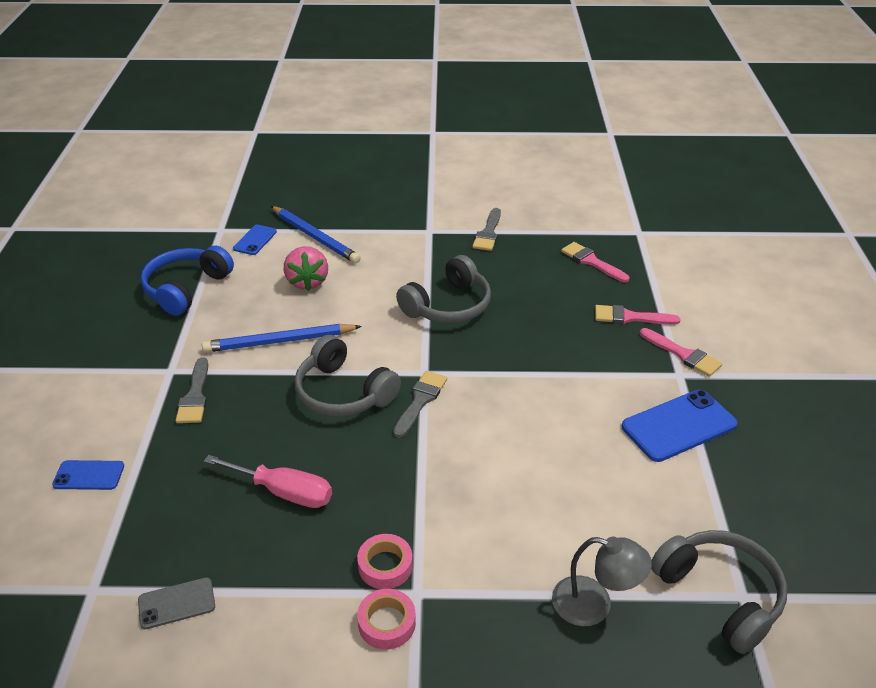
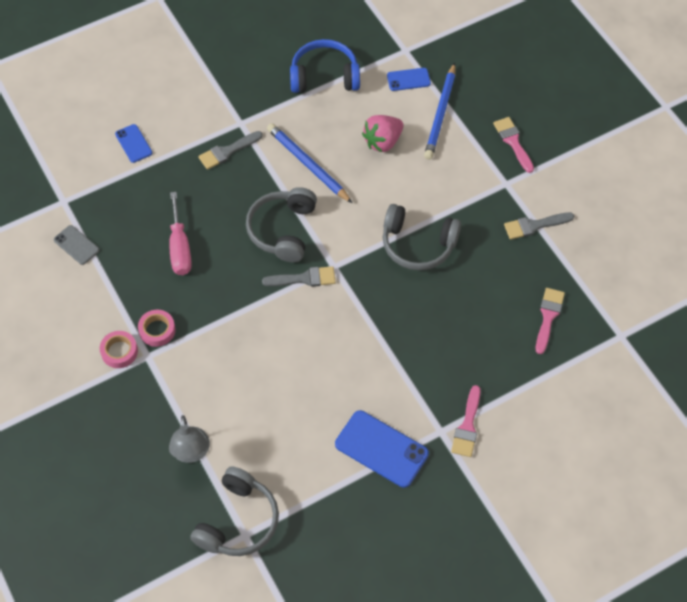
camera: 60 degrees right, 20 degrees up
(630, 317) = (490, 372): pink brush -> pink brush (513, 142)

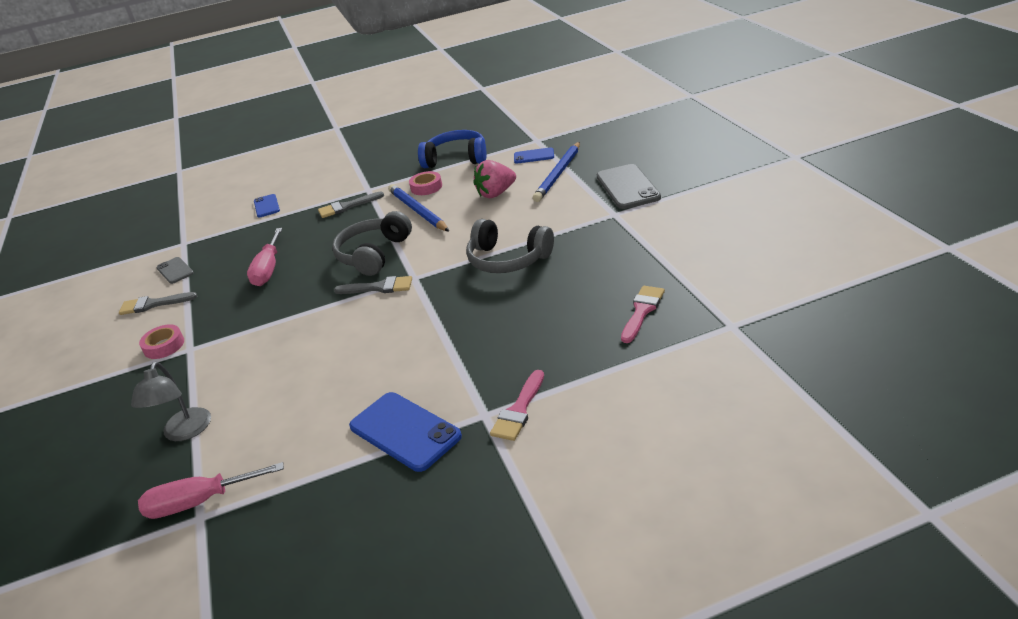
camera: 15 degrees right, 25 degrees down
(157, 330) = (211, 329): pink tape -> pink tape (426, 187)
(238, 521) = (200, 502): grey headphones -> pink screwdriver
(513, 142) = (627, 187): pink brush -> grey phone
(534, 226) = (639, 242): grey brush -> grey brush (153, 304)

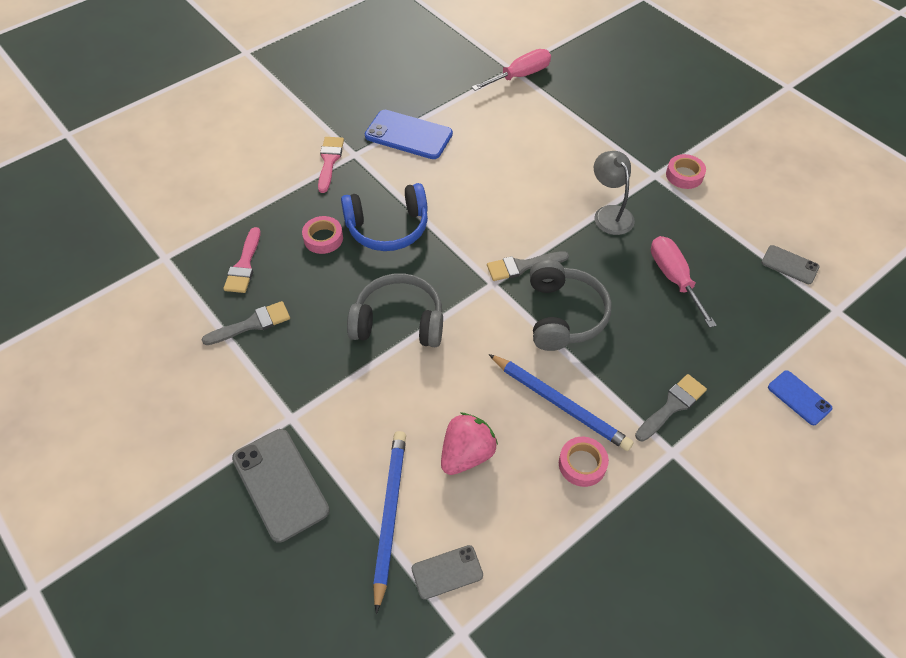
camera: 155 degrees right, 20 degrees up
(153, 304) = (756, 217): grey brush -> grey brush (252, 324)
(184, 432) = (579, 112): grey lamp -> grey lamp (610, 213)
(456, 159) = (579, 555): blue headphones -> blue headphones (388, 228)
(534, 156) = (447, 572): blue phone -> grey phone
(553, 326) = (323, 238): none -> pink tape

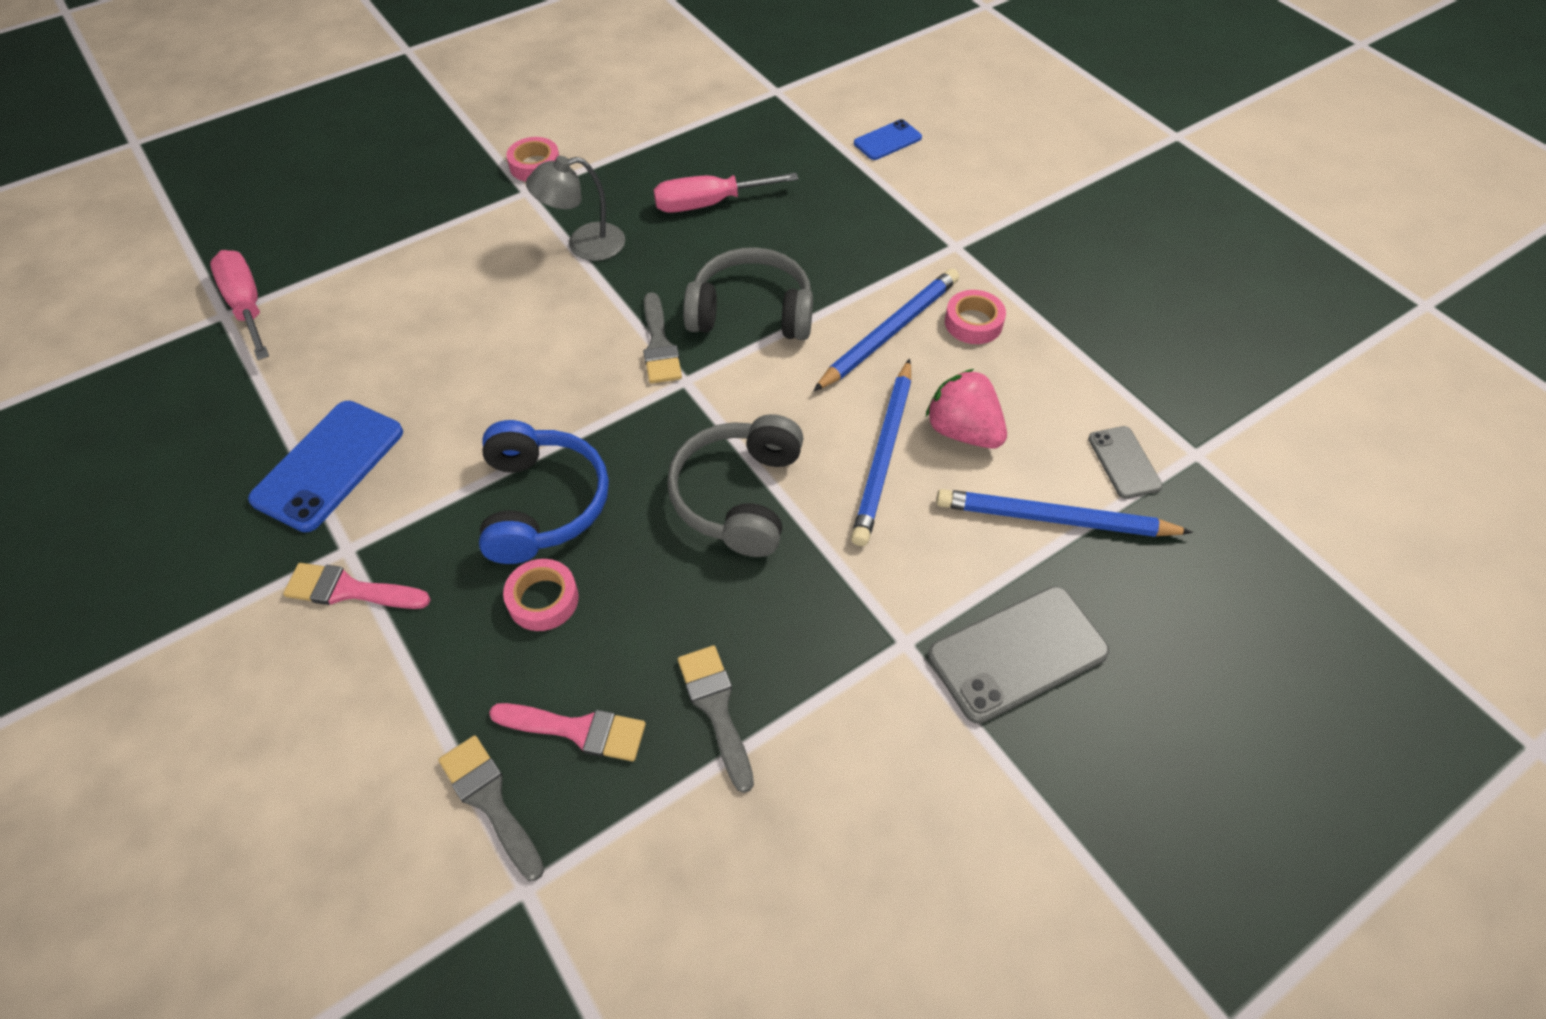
camera: 85 degrees left, 0 degrees up
(440, 402) = (884, 454): none -> blue pencil
(672, 406) = (895, 236): grey brush -> grey brush (490, 800)
(789, 265) = (705, 110): grey phone -> none

